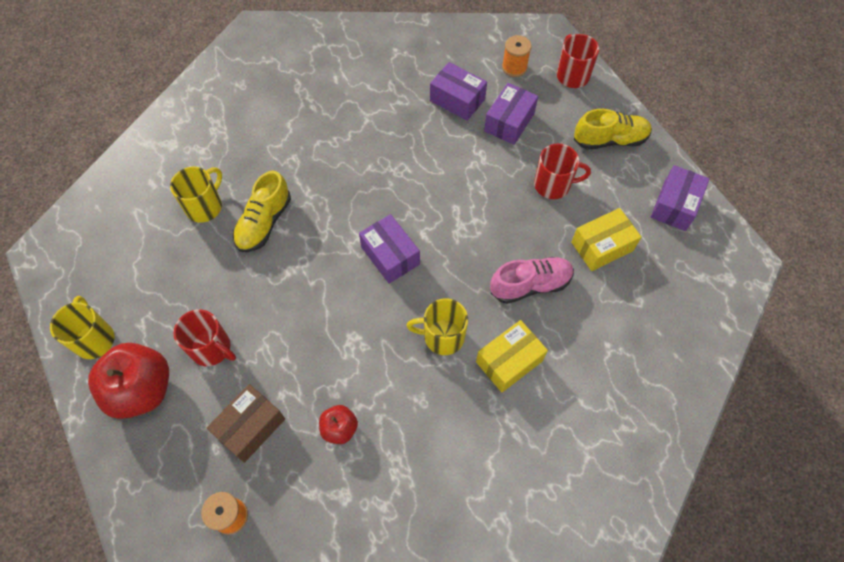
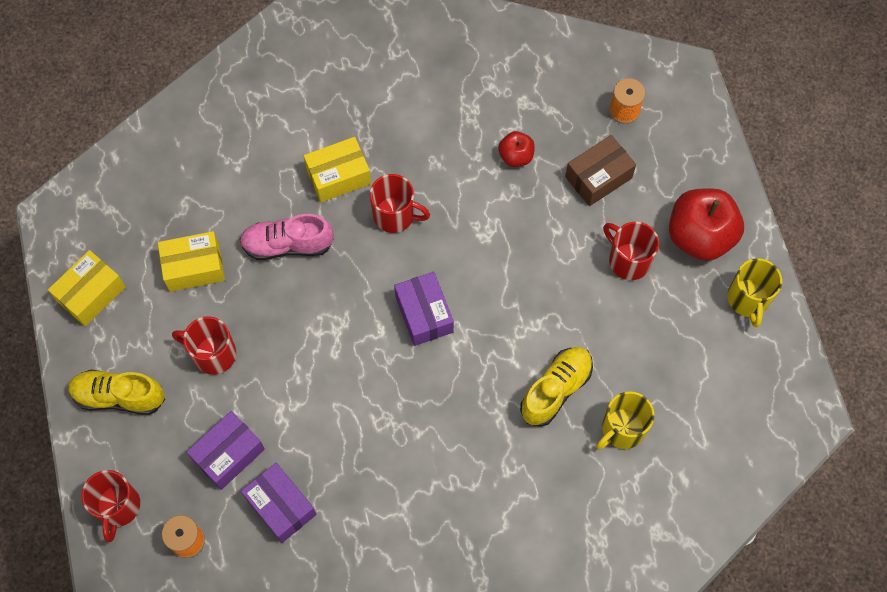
camera: 165 degrees left, 5 degrees up
(442, 336) = (395, 215): yellow mug -> red mug
(674, 205) = (91, 294): purple box -> yellow box

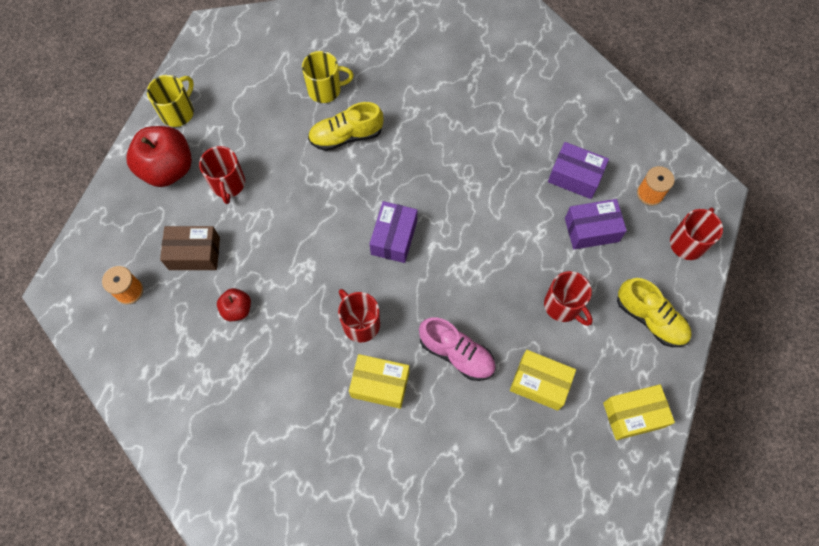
camera: 145 degrees left, 0 degrees up
(281, 506) = (575, 177): purple box -> purple box turned 60 degrees counterclockwise

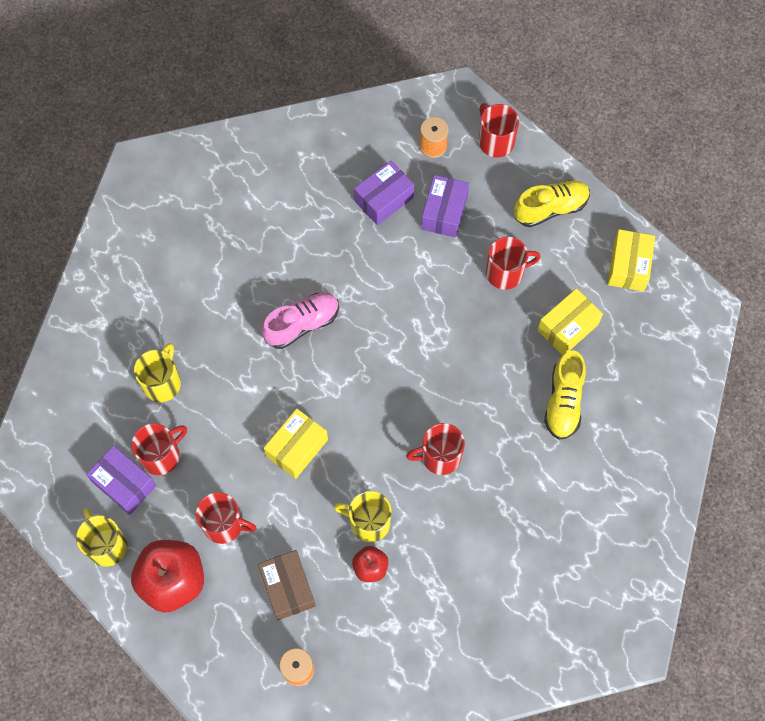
camera: 65 degrees left, 0 degrees up
(194, 253) = (288, 588): brown box -> brown box turned 45 degrees counterclockwise
(265, 116) = (161, 455): none -> red mug
(276, 291) = (368, 522): none -> yellow mug
(346, 136) = (229, 385): yellow shoe -> yellow shoe (563, 402)
(380, 384) = (508, 464): yellow box -> yellow box (297, 448)
(394, 237) = (366, 388): purple box -> purple box (124, 484)
(456, 354) = (509, 384): pink shoe -> pink shoe (302, 324)

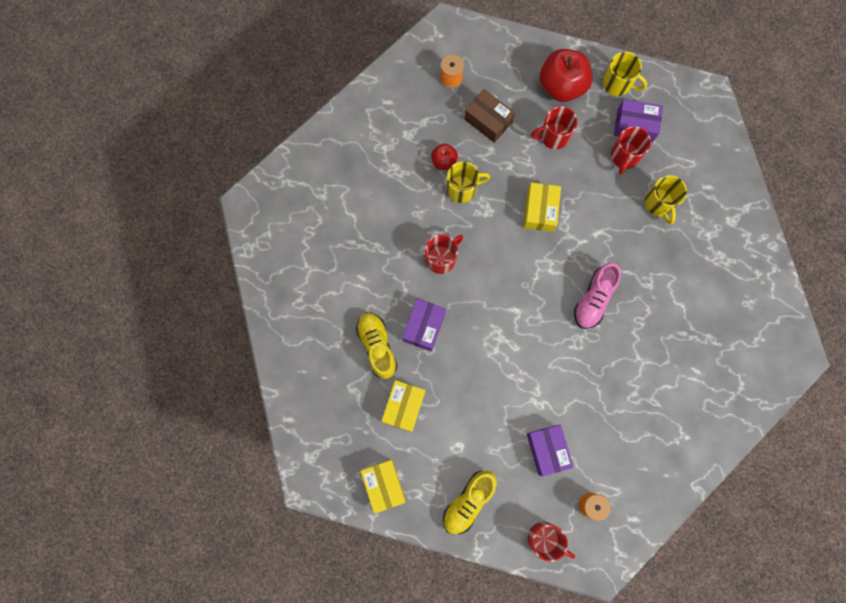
camera: 150 degrees right, 10 degrees up
(384, 199) = (599, 434): purple box -> purple box (424, 327)
(505, 273) = (473, 425): red mug -> none

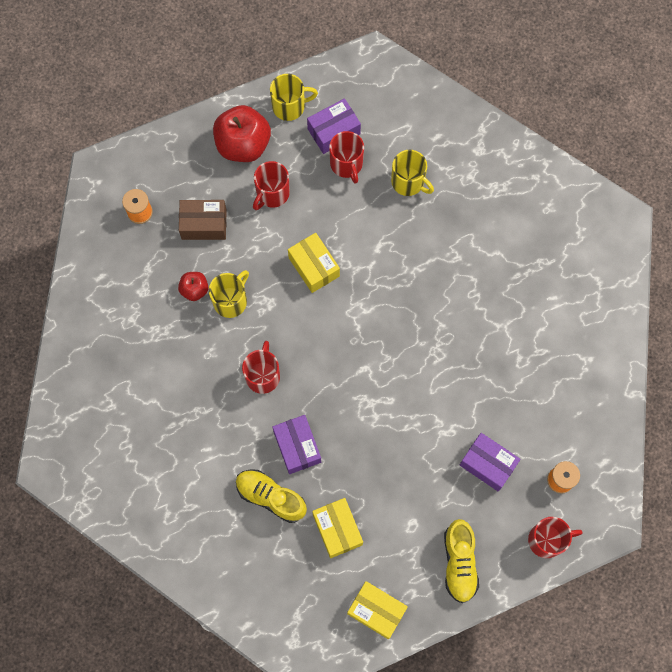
camera: 40 degrees left, 5 degrees down
(594, 299) = (421, 306): pink shoe -> none

